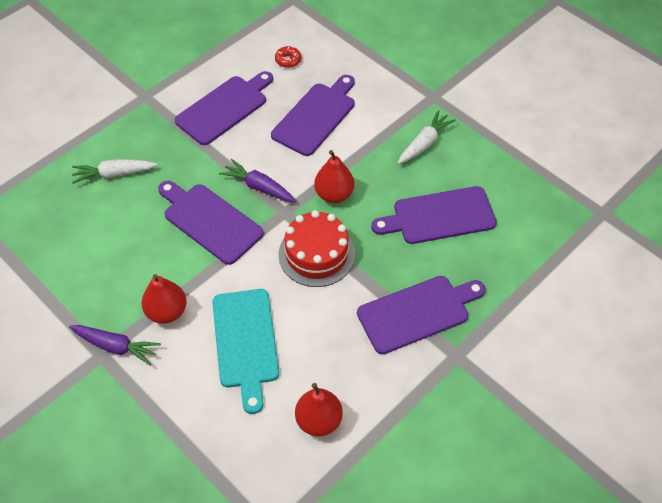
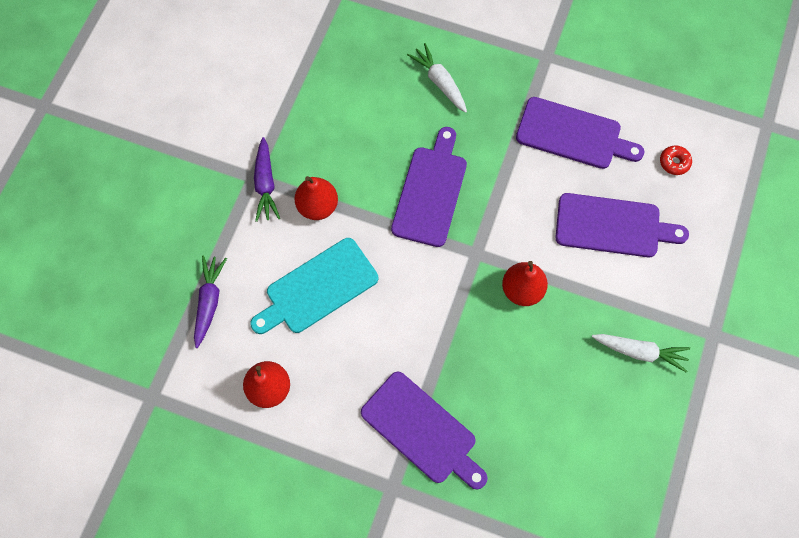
camera: 65 degrees right, 15 degrees up
(259, 187) = (493, 215): purple carrot -> purple carrot (209, 302)
(316, 254) = (442, 306): red cake -> none
(439, 216) = (550, 406): purple cutting board -> none

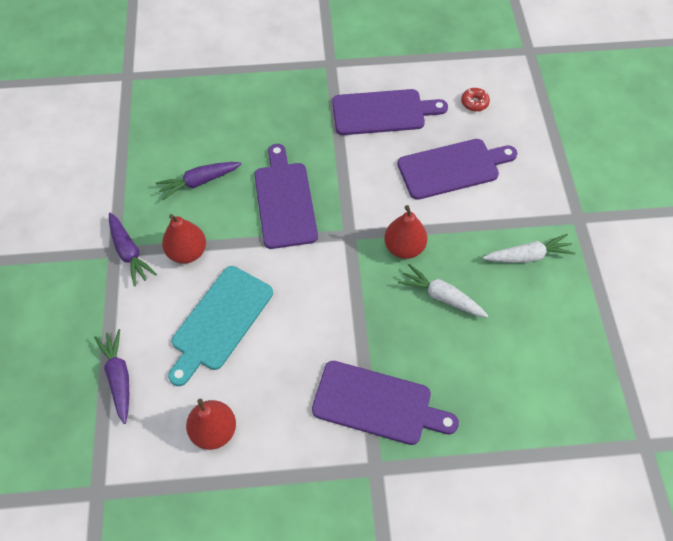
camera: 25 degrees left, 10 degrees down
(359, 137) = (199, 182): none -> purple carrot
(440, 82) = (250, 113): white carrot -> white carrot (441, 296)

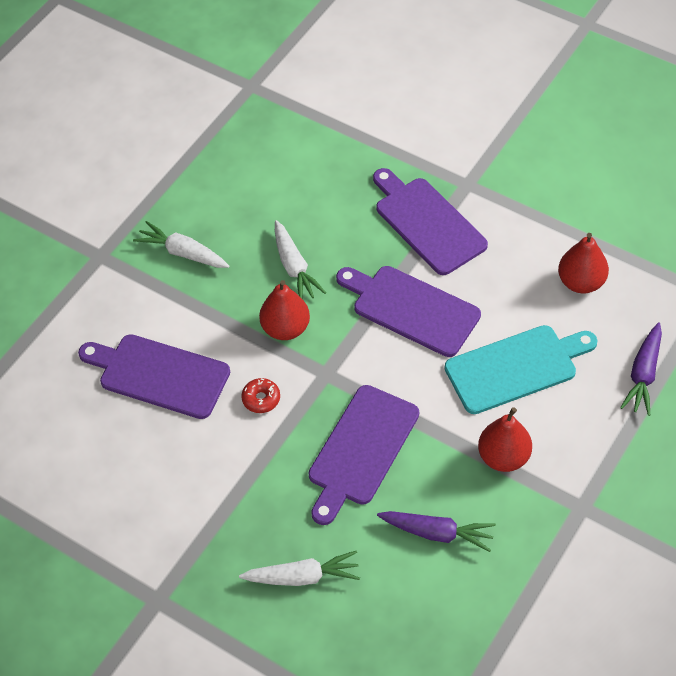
camera: 140 degrees left, 5 degrees down
(129, 252) = (566, 495): purple carrot -> none
(261, 116) = (302, 577): none -> white carrot
(383, 112) = (163, 487): purple cutting board -> purple cutting board (411, 309)
(474, 103) = (55, 432): red donut -> red donut (261, 399)

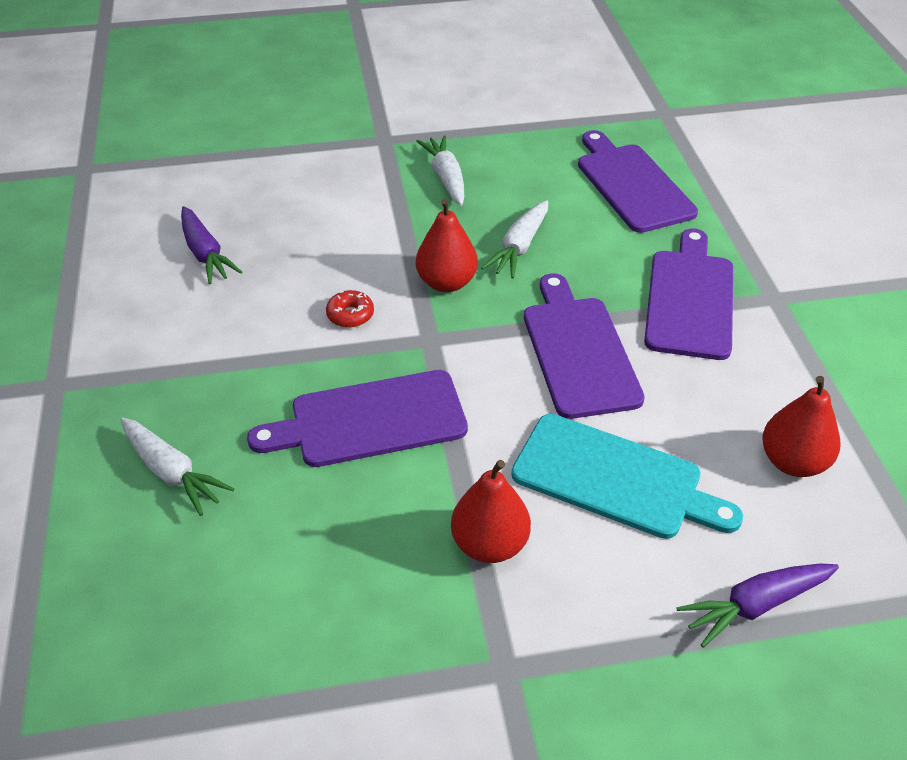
camera: 45 degrees right, 10 degrees down
(159, 375) = (304, 240): purple cutting board -> purple cutting board (632, 184)
(437, 533) = (330, 550): purple carrot -> purple carrot (205, 254)

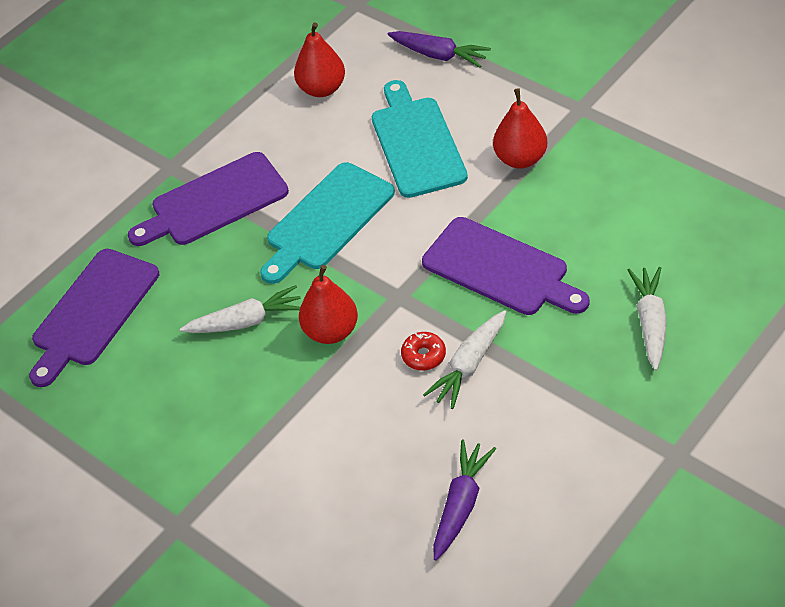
camera: 125 degrees left, 5 degrees up
(446, 178) = (196, 433): white carrot -> white carrot (469, 365)
(578, 351) = (327, 220): purple cutting board -> turquoise cutting board

